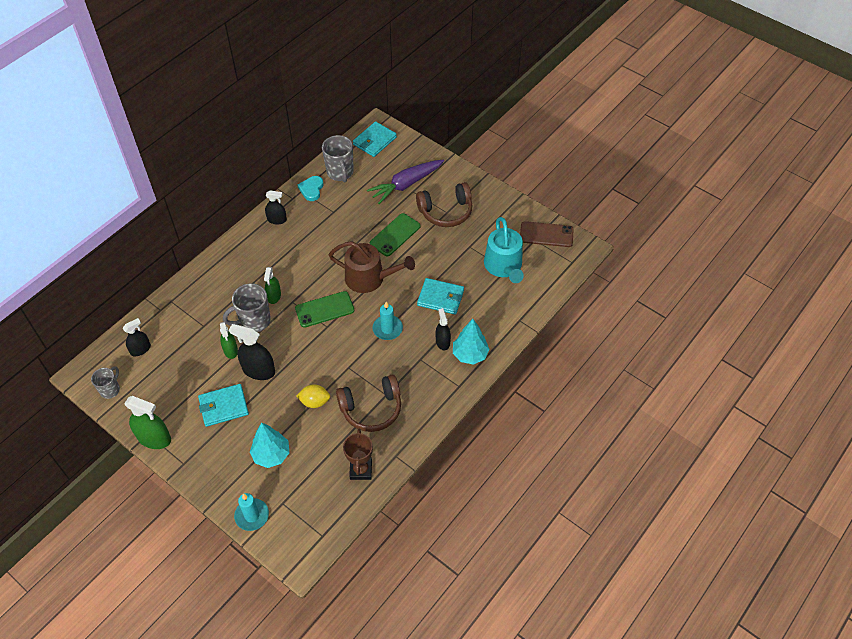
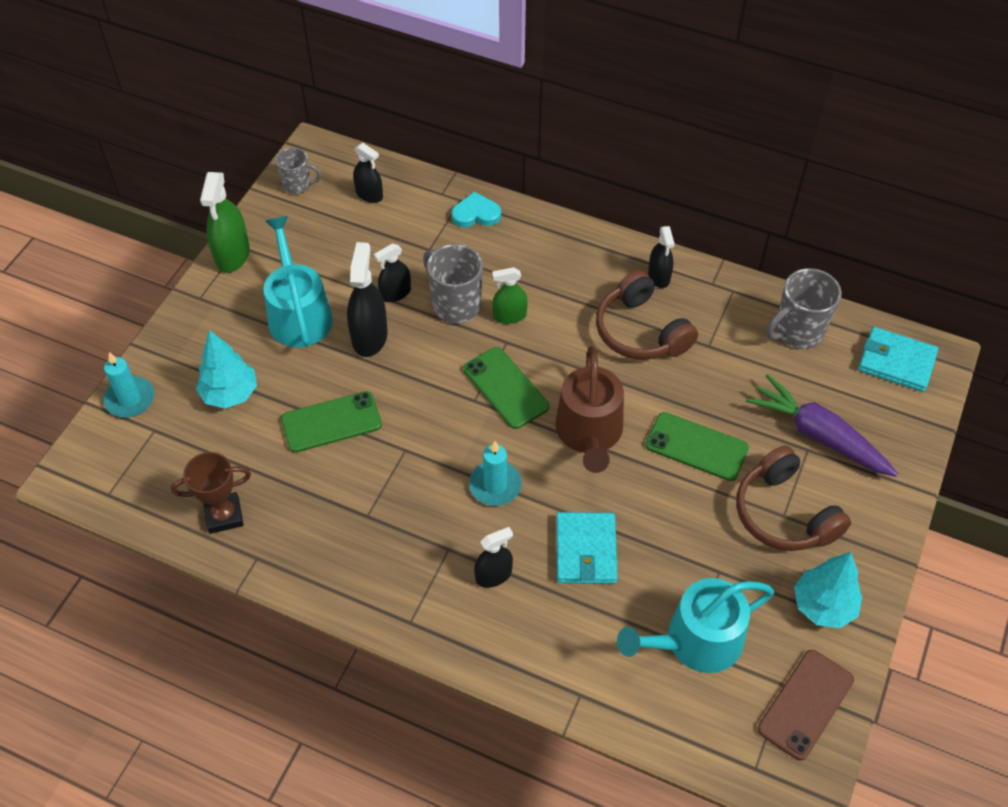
camera: 75 degrees right, 0 degrees up
(223, 406) = (298, 314): turquoise wallet -> turquoise watering can
(230, 350) = (395, 293): green spray bottle -> black spray bottle
(311, 189) = (742, 303): turquoise heart -> turquoise heart (476, 214)
(314, 402) = (331, 422): yellow lemon -> green phone
(371, 409) = (335, 502): brown headphones -> brown headphones (640, 331)
(470, 354) = (479, 625): turquoise tree -> turquoise tree (823, 606)
(546, 234) = (806, 704): brown phone -> brown phone turned 45 degrees clockwise

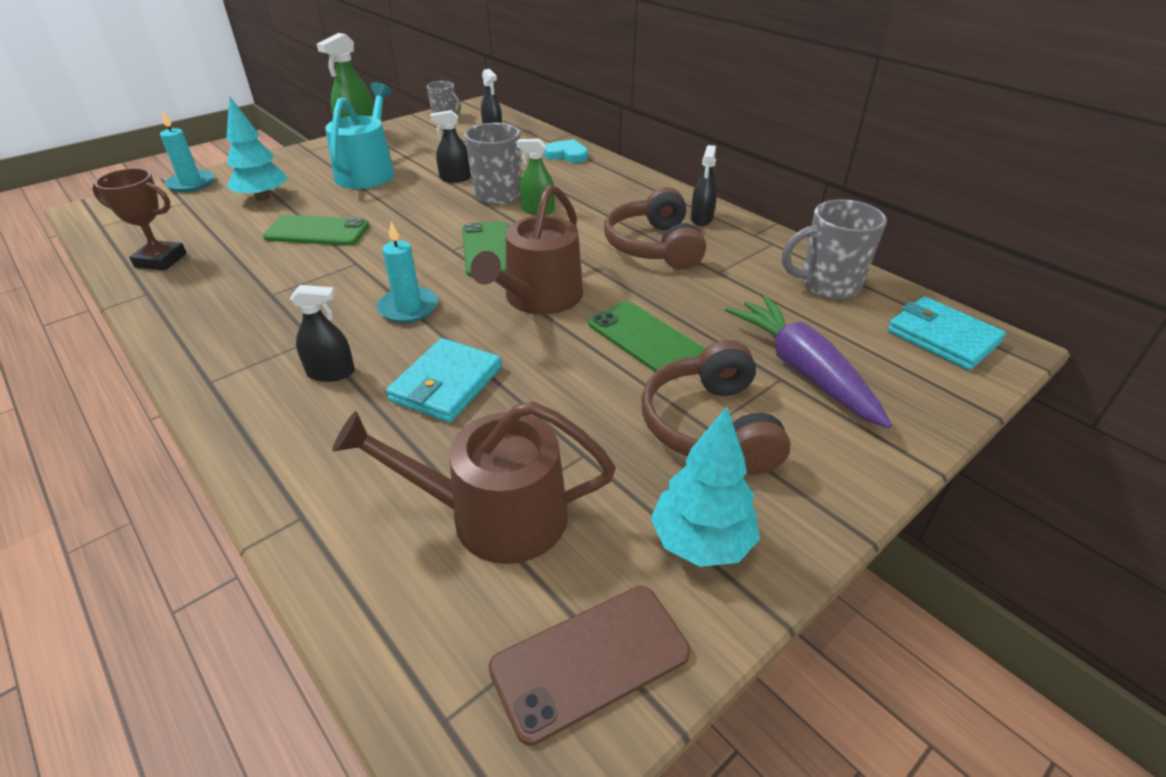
camera: 25 degrees right, 15 degrees down
(369, 336) = (407, 195): black spray bottle -> none
(695, 641) = (494, 515): turquoise watering can -> brown watering can

